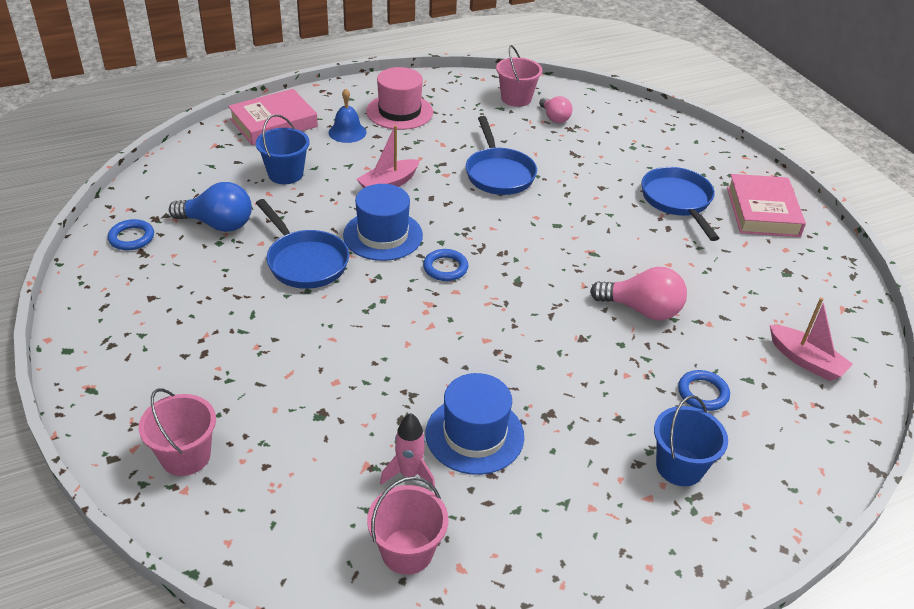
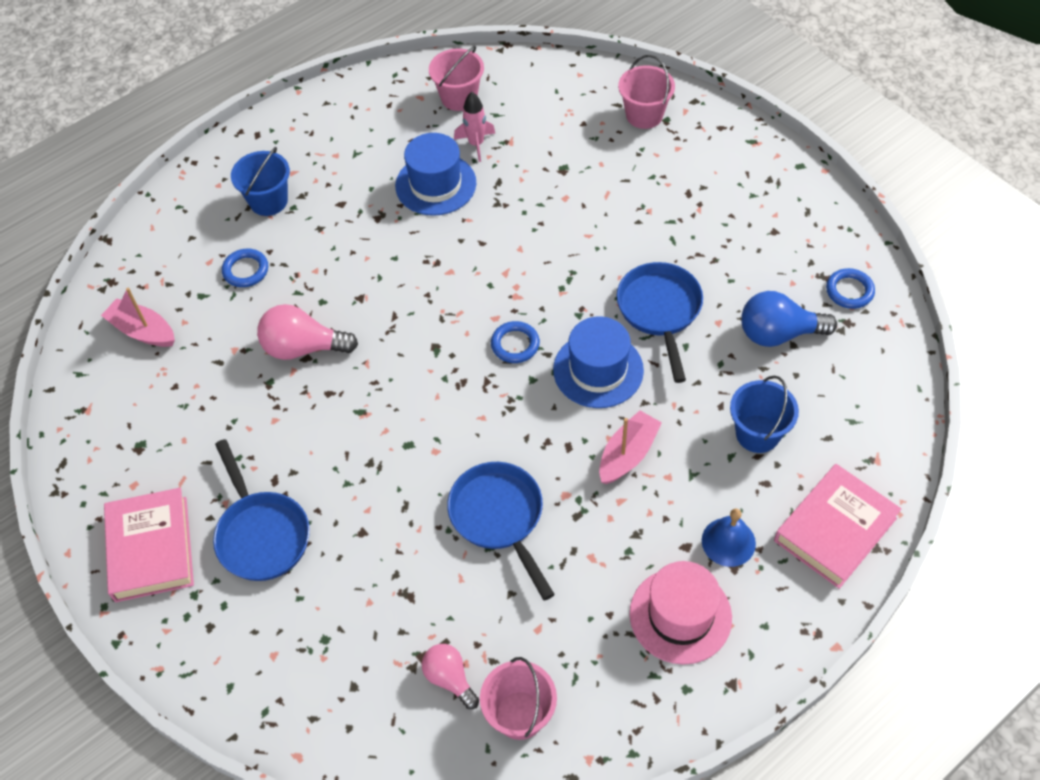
camera: 170 degrees right, 15 degrees up
(305, 261) = (660, 311): blue pan -> blue pan turned 45 degrees clockwise

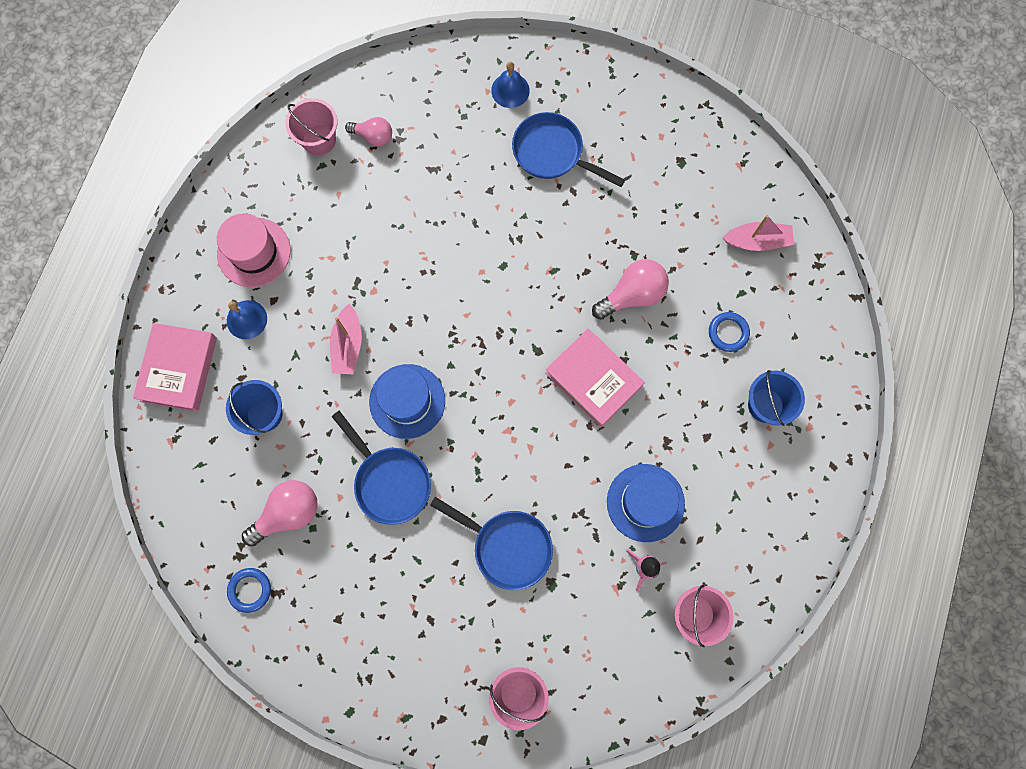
camera: 145 degrees right, 20 degrees up
(151, 548) = (613, 106): pink book -> pink book (593, 379)
(247, 639) = (510, 90): none -> blue bell
(499, 518) = (407, 250): blue pan -> blue pan (507, 546)
(515, 344) = (481, 387): blue ring -> none
(778, 333) = (288, 513): blue light bulb -> pink light bulb

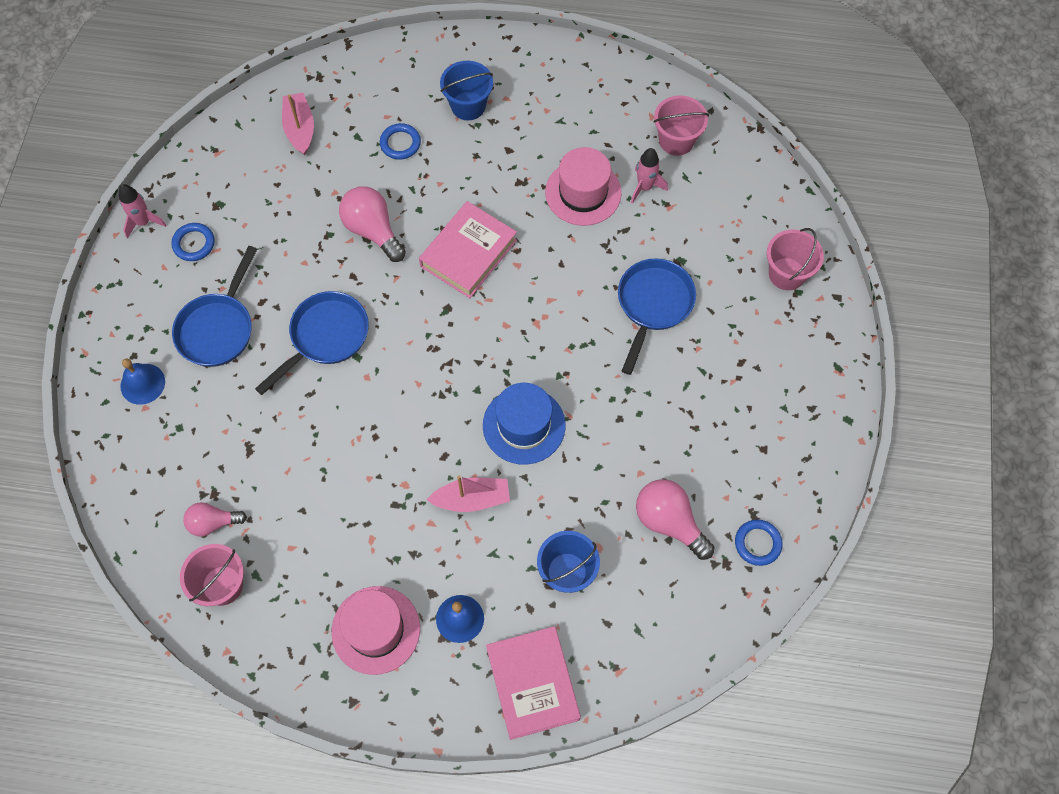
camera: 100 degrees left, 10 degrees down
(178, 369) = (532, 684): pink book -> pink book turned 75 degrees clockwise
(373, 136) = (213, 523): pink light bulb -> pink light bulb turned 105 degrees counterclockwise
(389, 481) = (612, 427): blue pan -> blue pan (325, 337)
(642, 139) = (194, 244): none -> blue ring
(645, 502) = (583, 193): blue hat -> pink hat
(671, 98) = (143, 222): none -> pink rocket

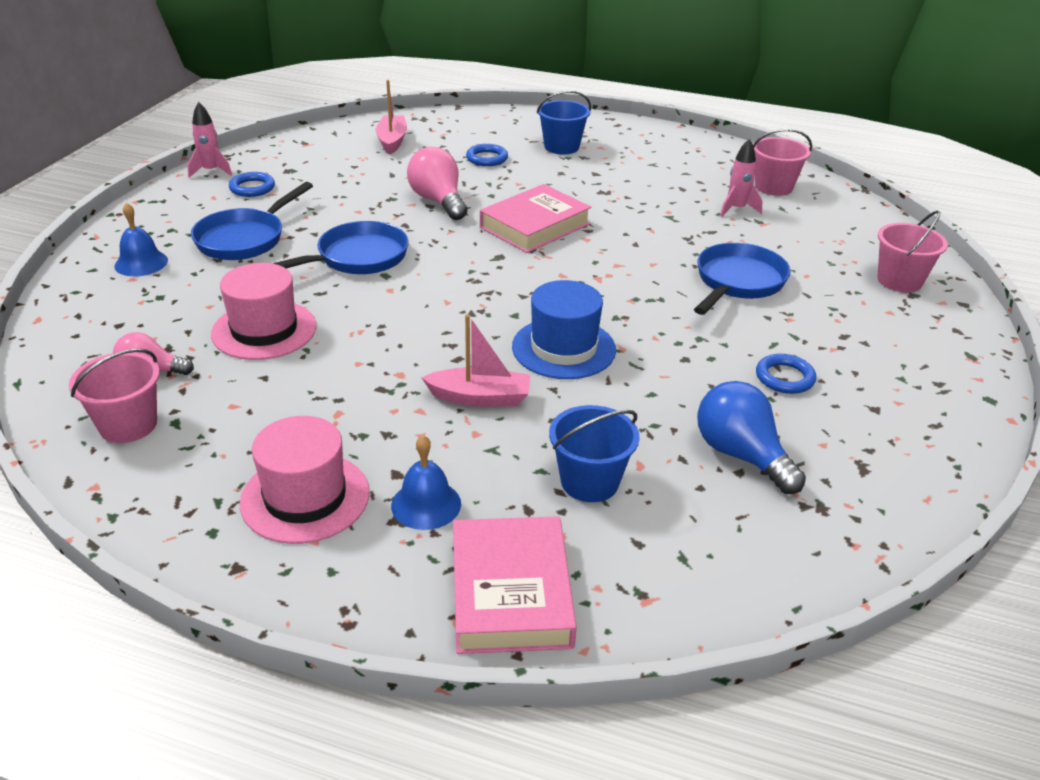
camera: 10 degrees right, 30 degrees down
(583, 193) = (668, 205): pink hat -> pink hat (264, 330)
(669, 522) = (741, 455): pink light bulb -> blue light bulb
(757, 543) = (868, 494): blue ring -> blue ring (784, 378)

